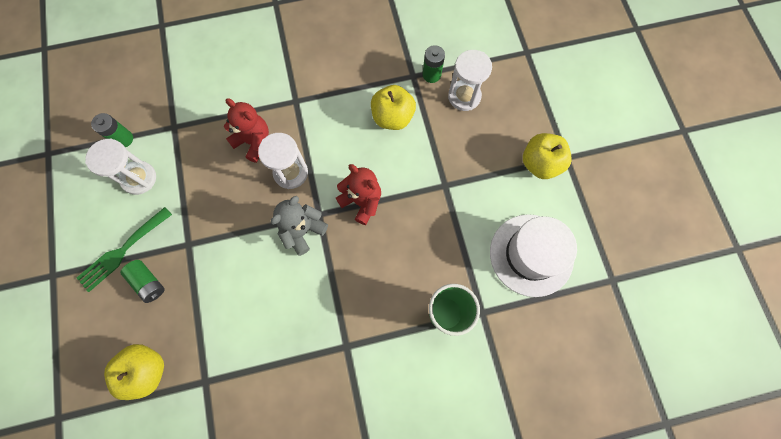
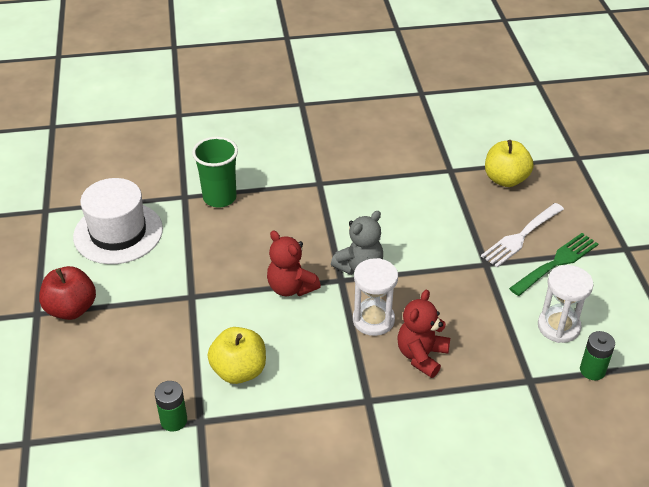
camera: 175 degrees left, 30 degrees down
(148, 282) = (521, 237): green battery -> white fork
(253, 141) = (421, 356): red teddy bear -> red teddy bear turned 75 degrees clockwise
(464, 96) = (137, 389): white hourglass -> none
(540, 164) = (71, 309): yellow apple -> red apple

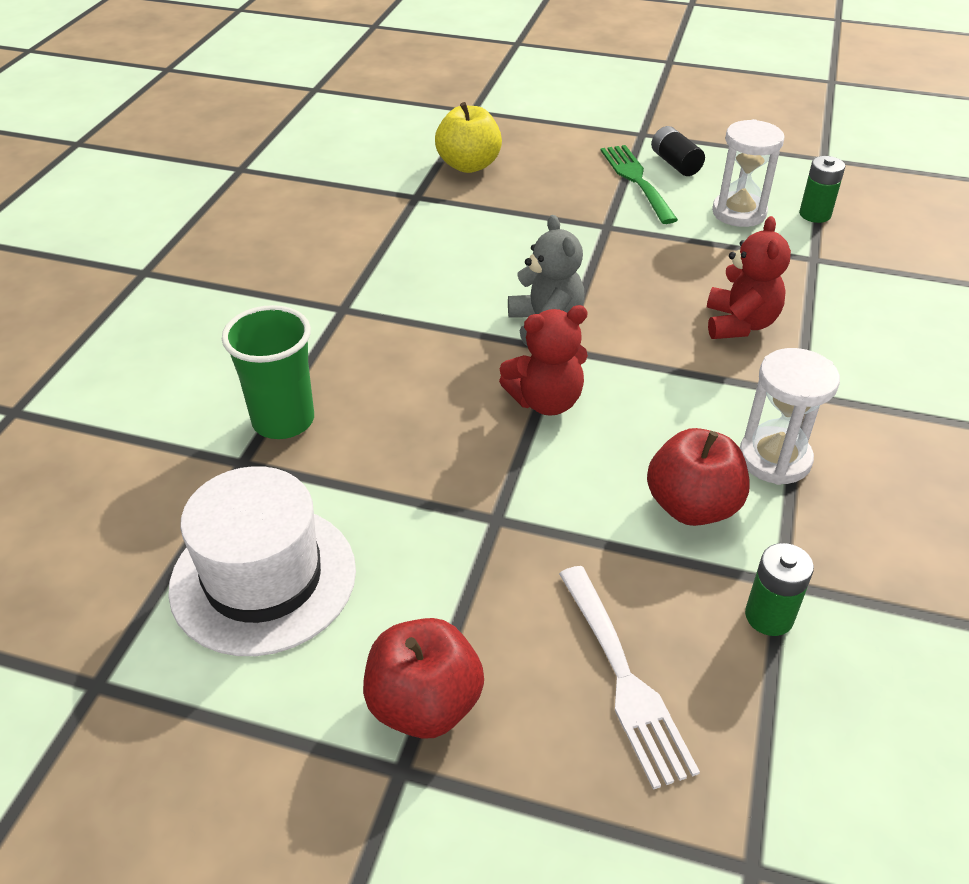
camera: 65 degrees left, 0 degrees up
(239, 371) = (692, 506): yellow apple -> red apple
(373, 320) = (655, 344): white hourglass -> white hourglass (774, 459)
(421, 356) = (739, 324): red teddy bear -> red teddy bear turned 135 degrees counterclockwise
(521, 237) = (577, 188): white fork -> white fork (625, 679)
(598, 277) = (675, 164): none -> black battery

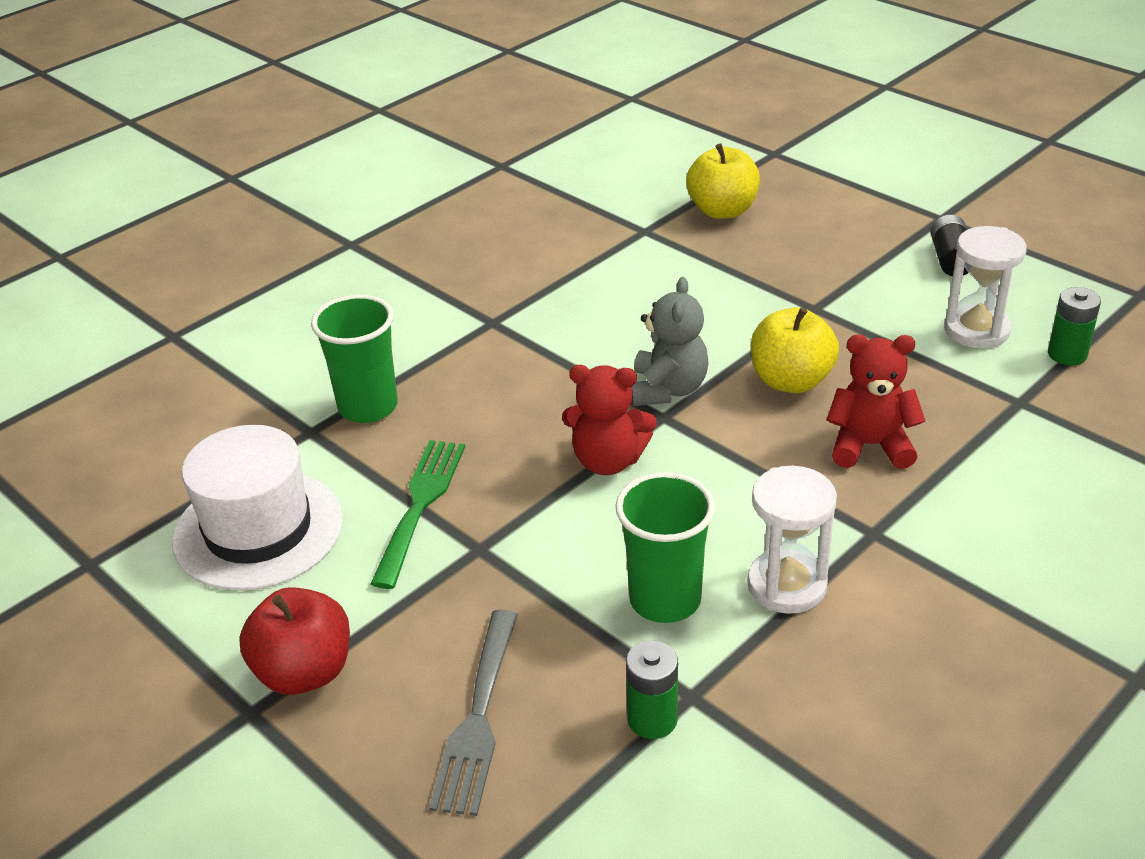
camera: 30 degrees right, 5 degrees down
(625, 679) = (478, 718): white fork -> grey fork
(636, 180) = (889, 267): green fork -> green fork (420, 504)
(637, 289) = (791, 381): none -> yellow apple
(692, 506) = (665, 600): red apple -> green cup
(739, 324) = (870, 445): red teddy bear -> red teddy bear turned 120 degrees counterclockwise

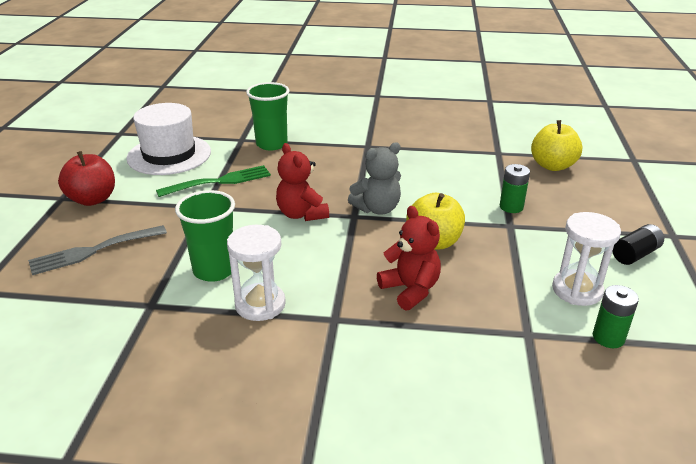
camera: 50 degrees right, 5 degrees down
(652, 719) = (125, 299): green battery -> green battery (511, 207)

